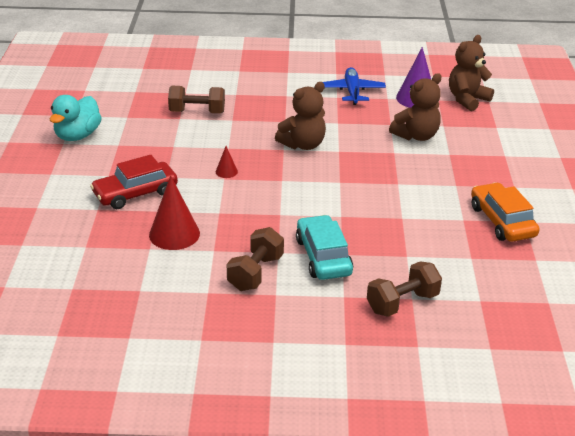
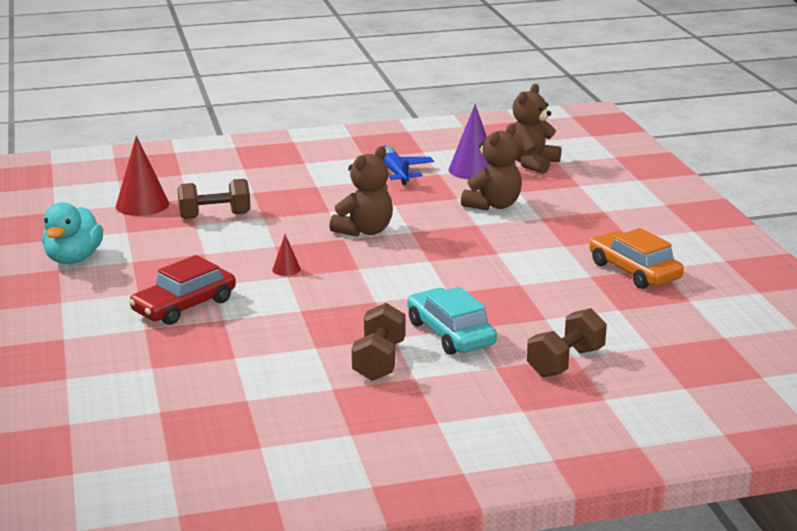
camera: 15 degrees left, 10 degrees down
(174, 234) = (257, 339): red cone -> red cone (142, 205)

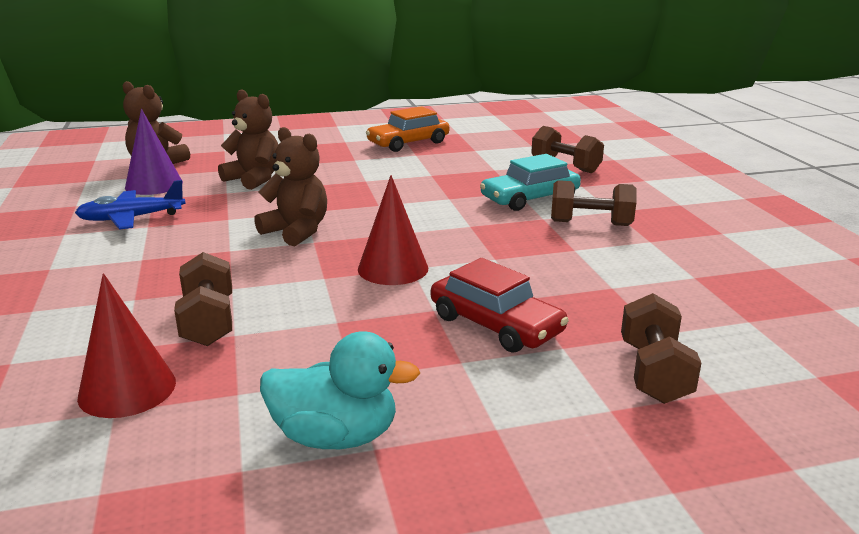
camera: 90 degrees left, 0 degrees up
(99, 358) = (654, 372): none -> brown dumbbell
(286, 269) = (393, 268): red cone -> red cone, size x2.07

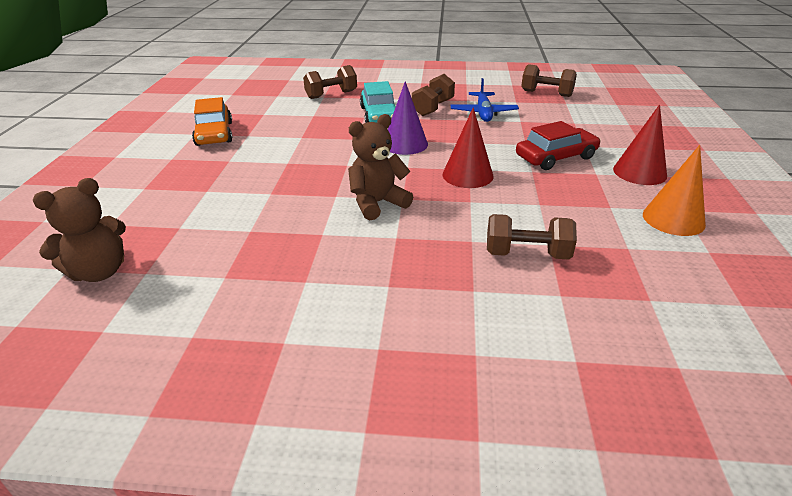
camera: 70 degrees left, 10 degrees up
(127, 389) = (622, 293): red cone -> red cone (639, 172)
(131, 218) = (275, 292): blue plane -> blue plane (483, 113)
(154, 184) = (178, 275): purple cone -> purple cone (405, 144)
(254, 179) = (228, 213): brown teddy bear -> none
(336, 436) = (673, 219): turquoise duck -> orange cone
(654, 372) = (611, 132): brown dumbbell -> brown dumbbell (546, 93)

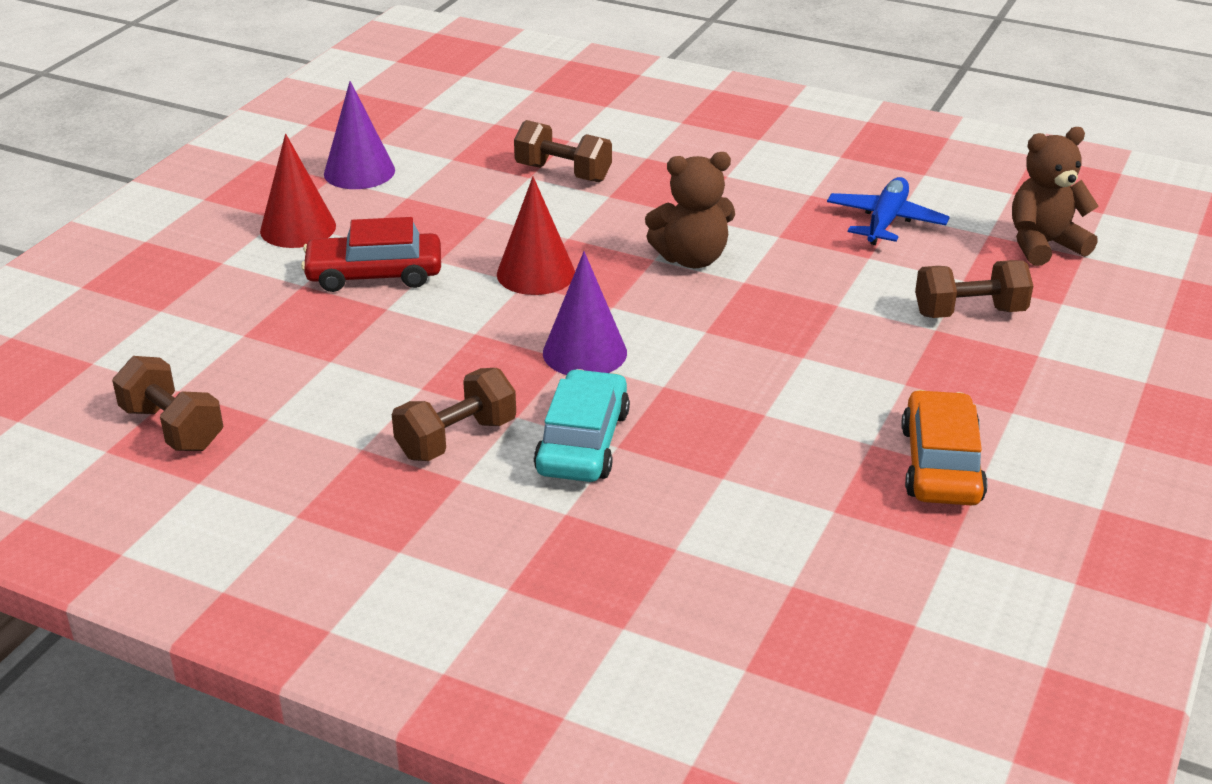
camera: 160 degrees left, 0 degrees up
(331, 95) = (653, 551): brown dumbbell -> brown dumbbell (969, 312)
(483, 113) = (372, 398): blue plane -> blue plane (885, 221)
(673, 219) = (359, 172): orange cone -> purple cone

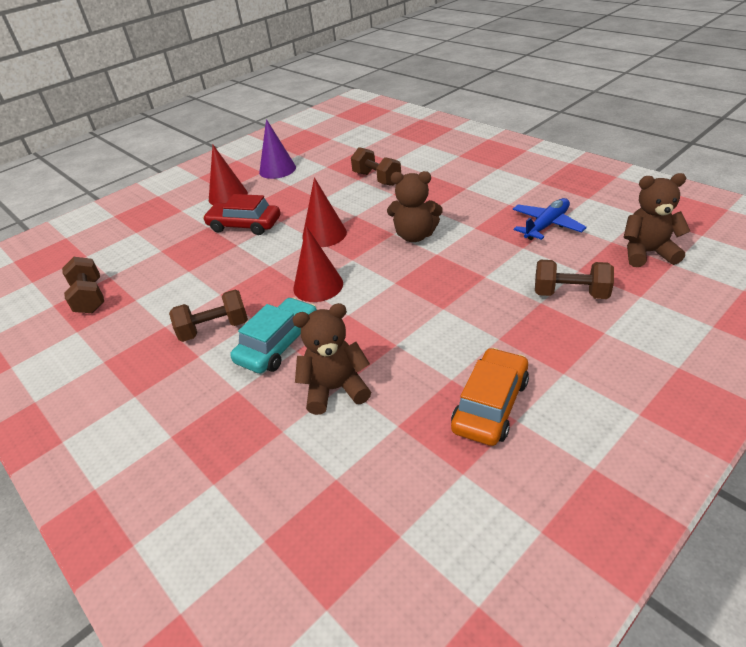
camera: 25 degrees right, 5 degrees up
(584, 352) = (318, 286): purple cone -> red cone
(716, 484) = (335, 389): none -> brown teddy bear

